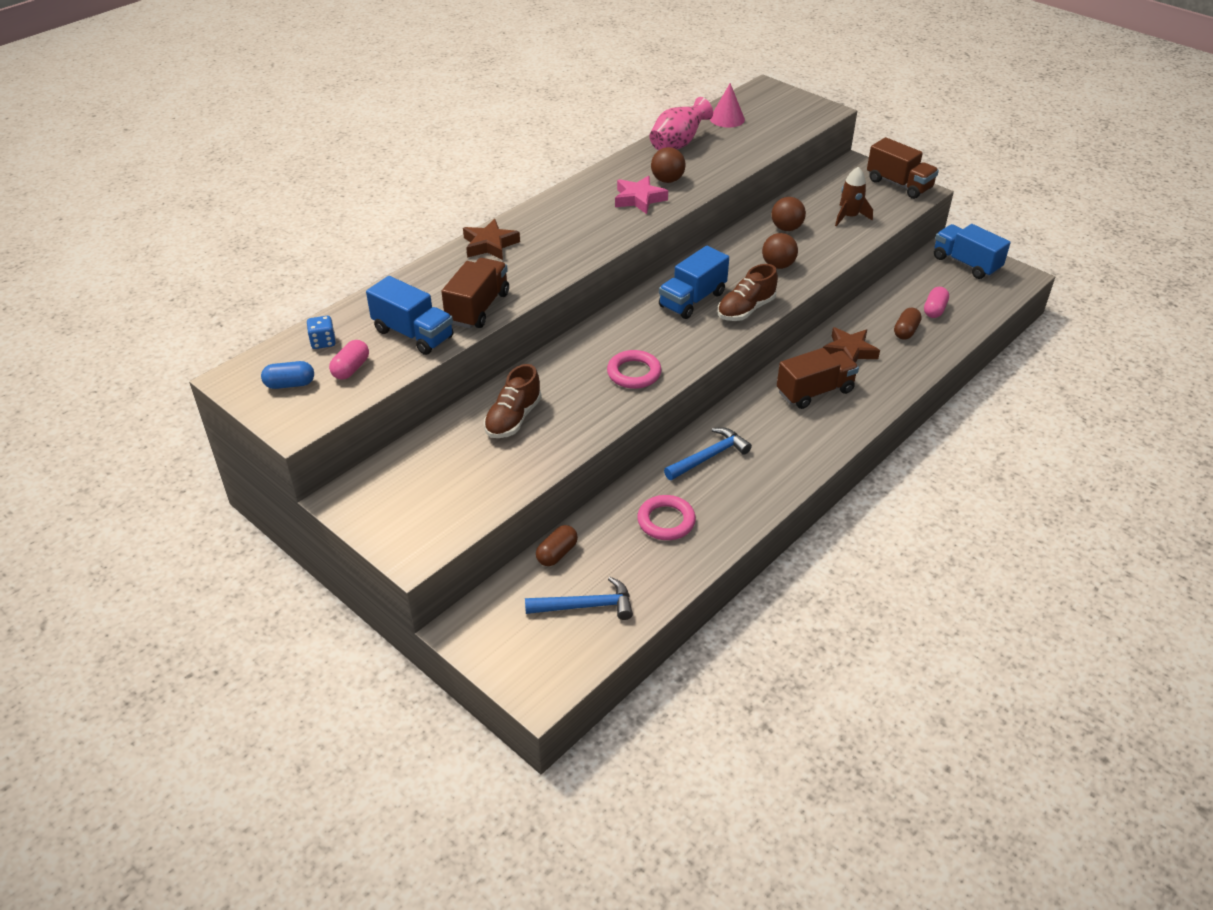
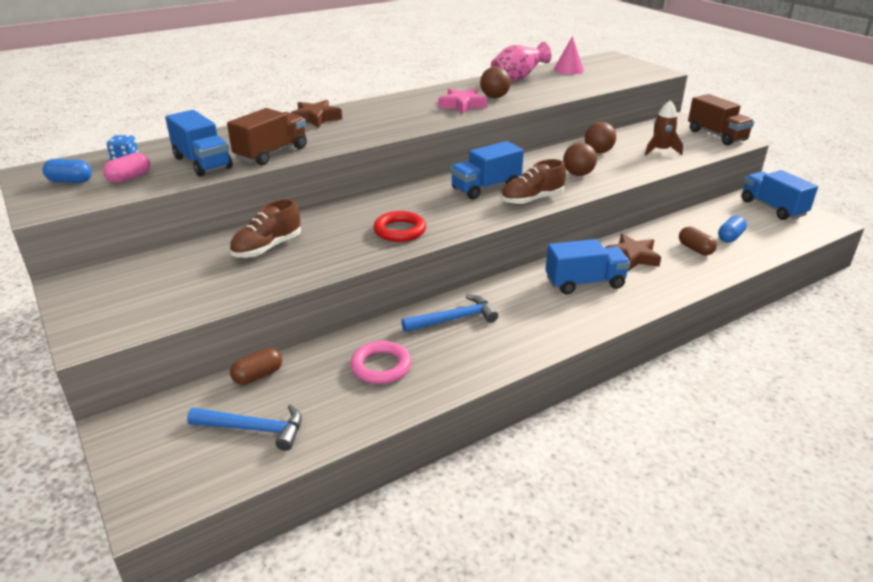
camera: 15 degrees right, 10 degrees down
(634, 373) = (400, 230): pink ring -> red ring
(815, 392) = (584, 283): brown truck -> blue truck
(905, 331) = (695, 249): brown capsule -> brown capsule turned 75 degrees counterclockwise
(934, 310) = (730, 237): pink capsule -> blue capsule

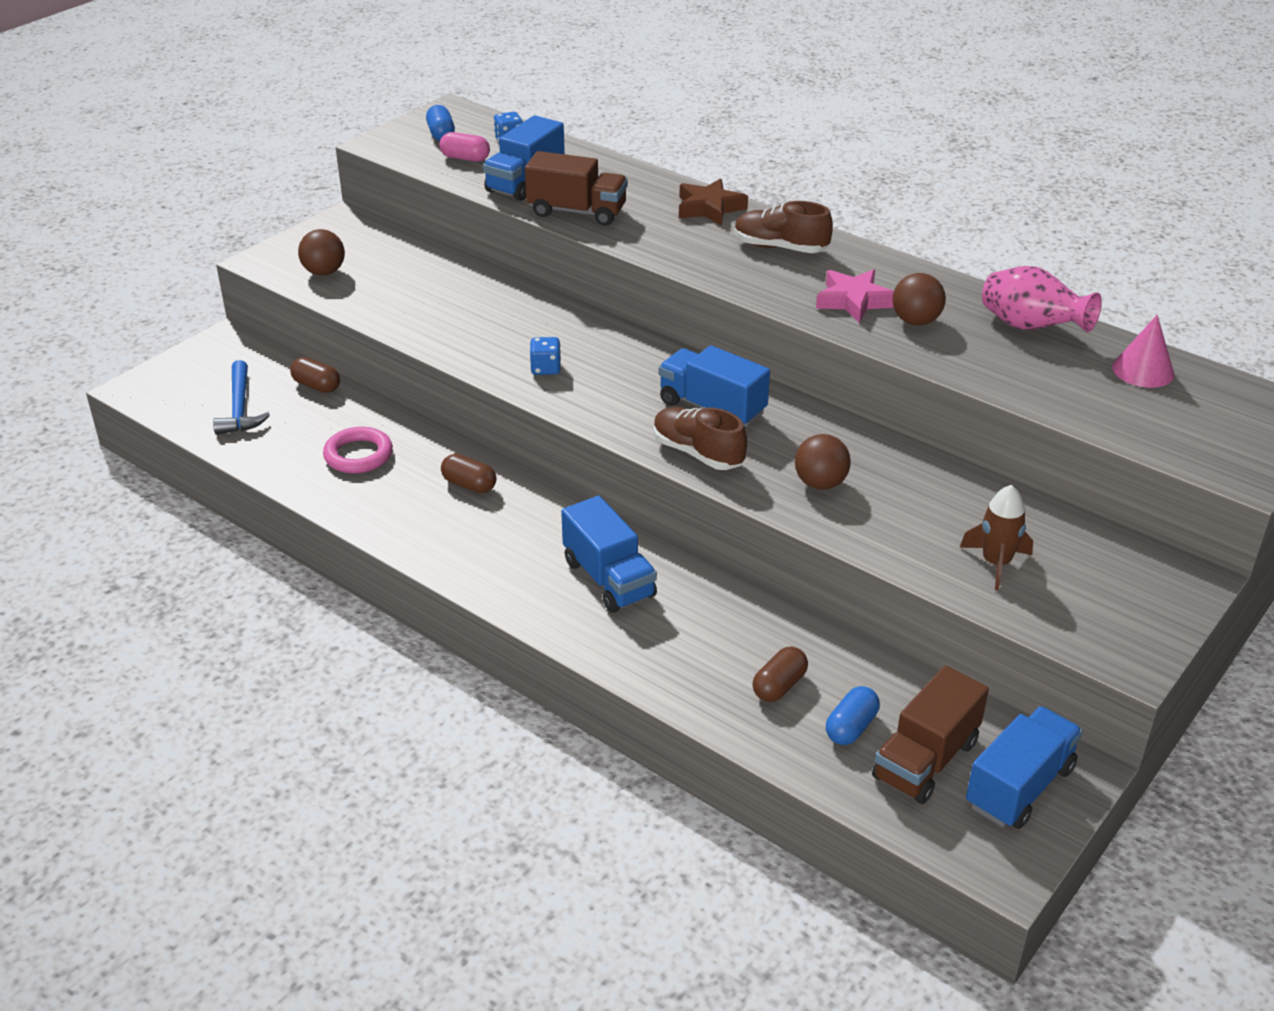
camera: 70 degrees right, 5 degrees up
(267, 248) = (459, 296): brown shoe -> brown shoe (780, 248)
(400, 230) = (546, 368): red ring -> blue dice
(454, 319) = (469, 485): blue hammer -> brown capsule
(598, 152) = (932, 493): brown ball -> brown ball (324, 272)
(632, 257) = (711, 618): brown star -> none
(716, 135) = (1141, 631): brown truck -> brown truck (925, 760)
(730, 237) = (851, 727): blue capsule -> blue capsule turned 75 degrees counterclockwise

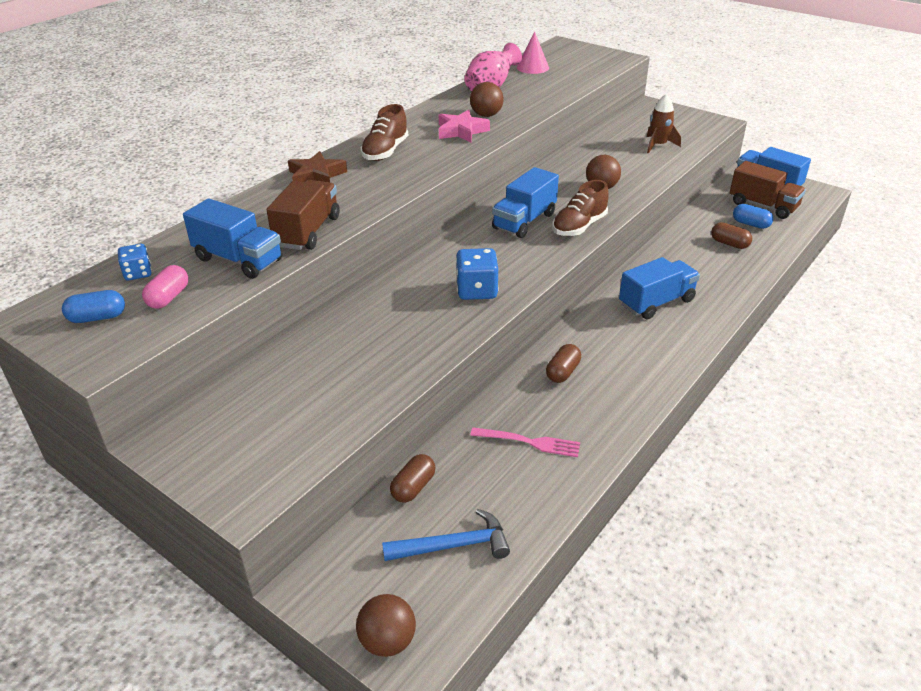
camera: 90 degrees left, 0 degrees up
(324, 272) = (286, 443): brown ball -> brown ball (387, 641)
(358, 455) = (529, 442): pink ring -> pink fork
(546, 368) = (477, 290): blue dice -> blue dice, size x1.62

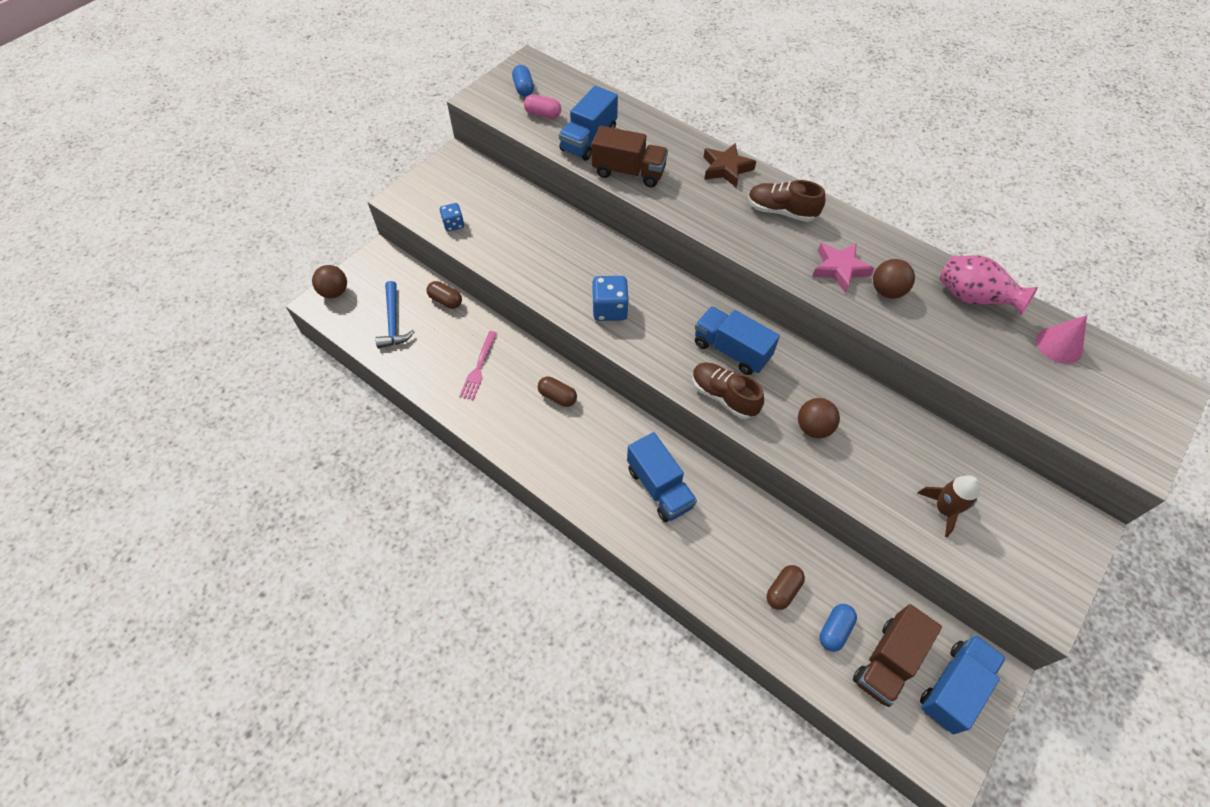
camera: 90 degrees right, 20 degrees up
(138, 273) = (574, 95): blue dice -> blue dice (453, 224)

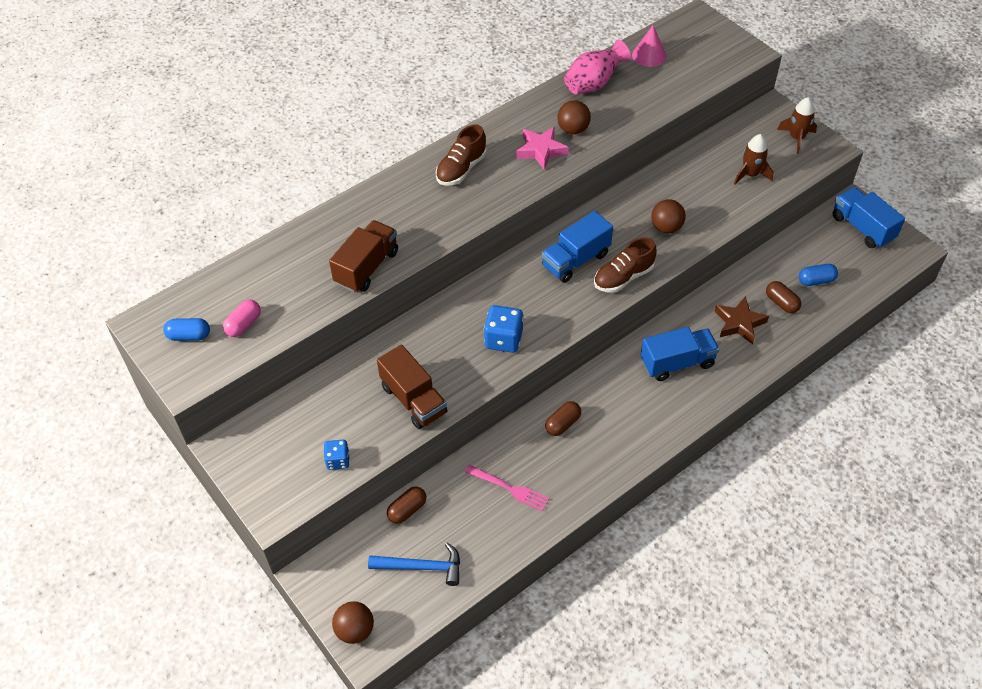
camera: 75 degrees left, 5 degrees down
(588, 140) = (304, 291): blue truck -> none
(726, 169) = (391, 193): brown star -> brown star (739, 323)
(834, 630) = (816, 280): blue capsule -> blue capsule turned 60 degrees counterclockwise
(887, 661) = (841, 257): brown truck -> brown truck (413, 400)
(1043, 561) = (796, 138): none -> brown rocket

